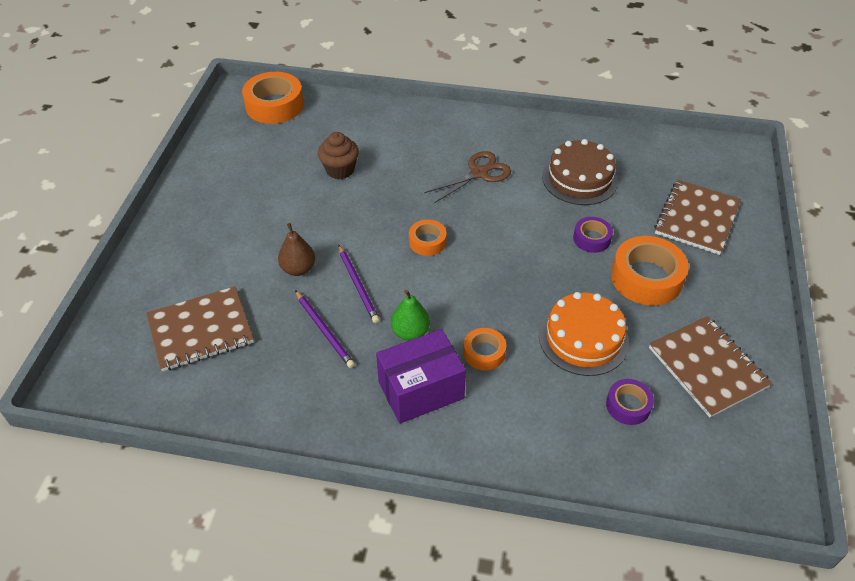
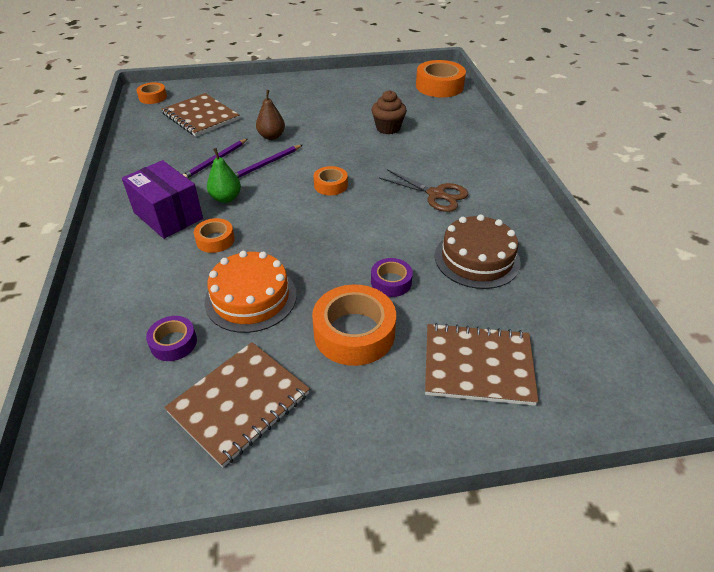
camera: 70 degrees right, 5 degrees down
(100, 379) = (153, 97): none -> orange tape

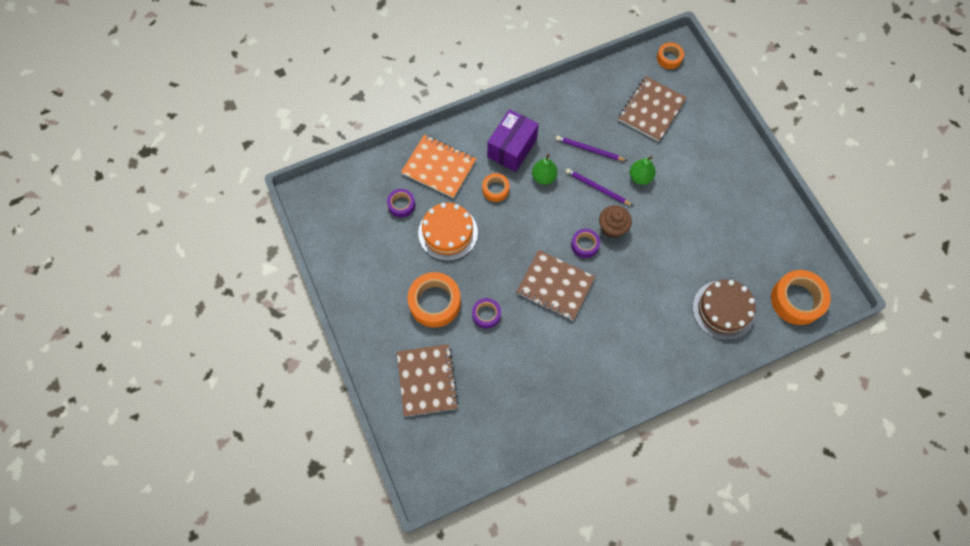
camera: 75 degrees right, 25 degrees up
(142, 288) = (439, 167): none -> orange notebook
(239, 403) = (369, 256): brown notebook -> brown notebook (555, 286)
(271, 136) = (640, 177): brown pear -> green pear
(330, 185) = (585, 245): orange tape -> purple tape
(388, 128) = (690, 268): brown cupcake -> brown cupcake (612, 228)
(436, 194) = (598, 327): brown scissors -> none
(477, 259) = (527, 369): brown cake -> brown cake (723, 310)

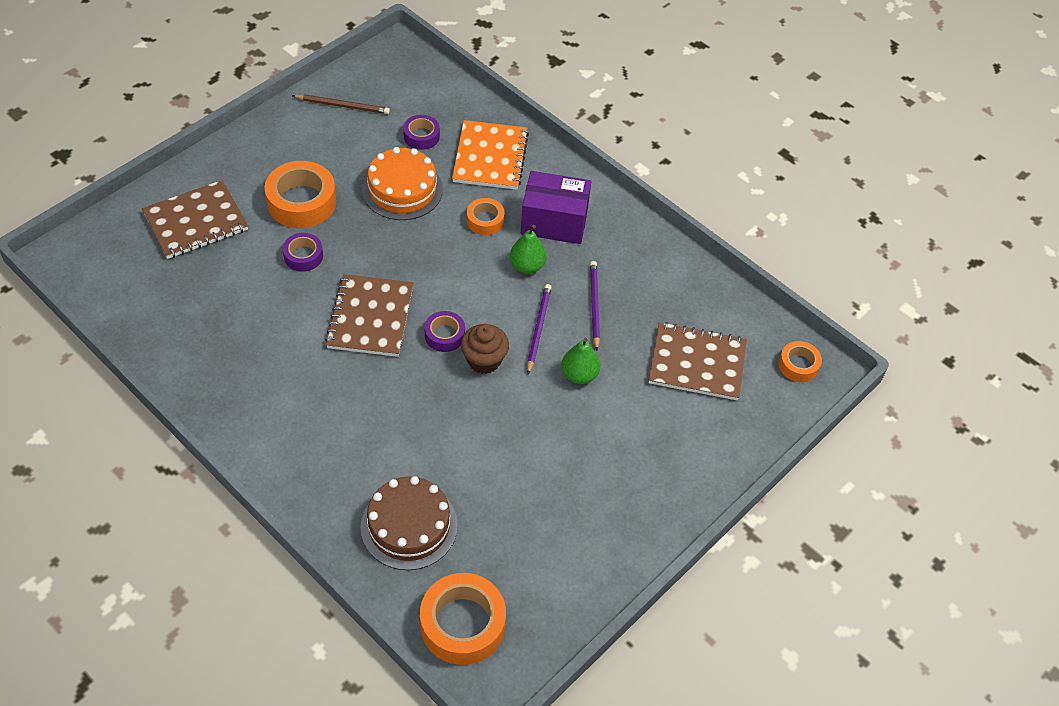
camera: 65 degrees right, 15 degrees down
(349, 248) = (343, 106): none -> brown pencil

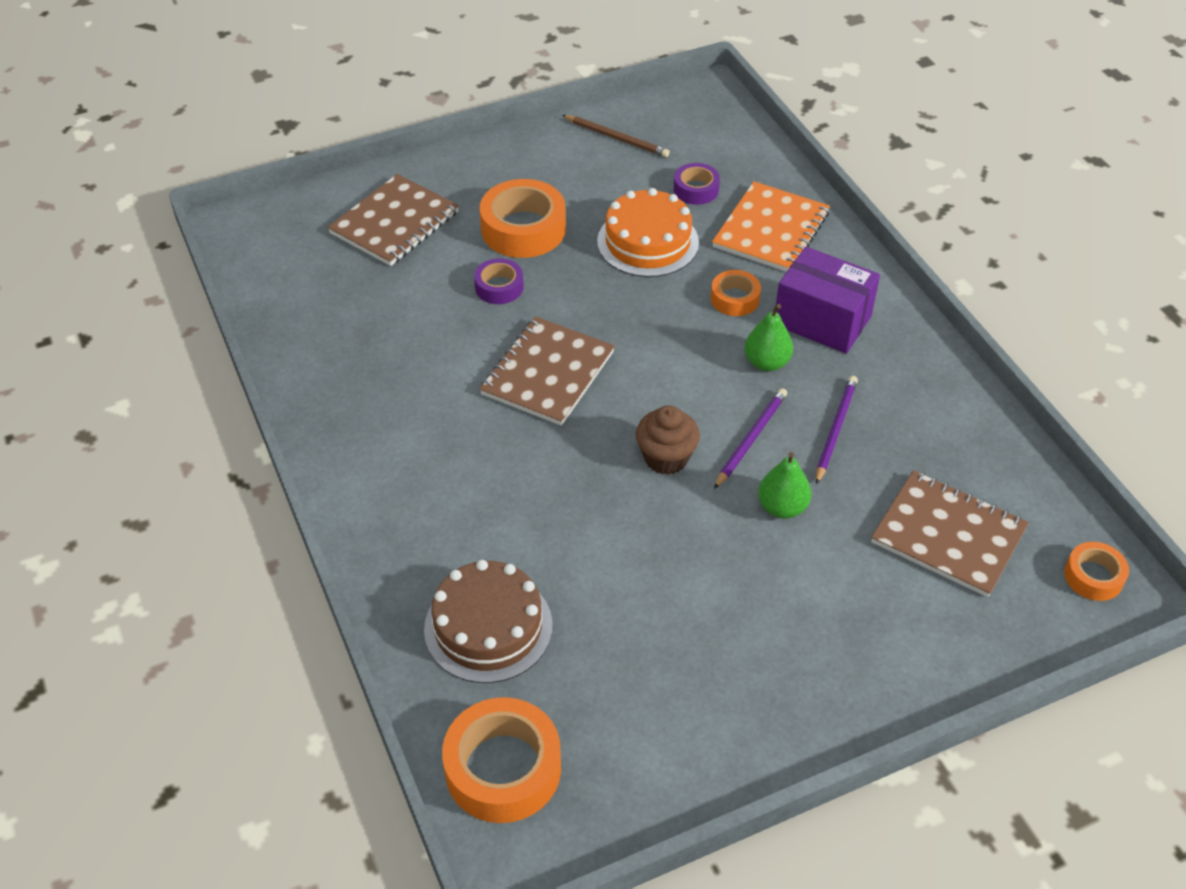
camera: 25 degrees right, 5 degrees down
(196, 222) = (395, 223): brown notebook -> brown notebook turned 45 degrees counterclockwise
(444, 335) = (629, 416): purple tape -> none

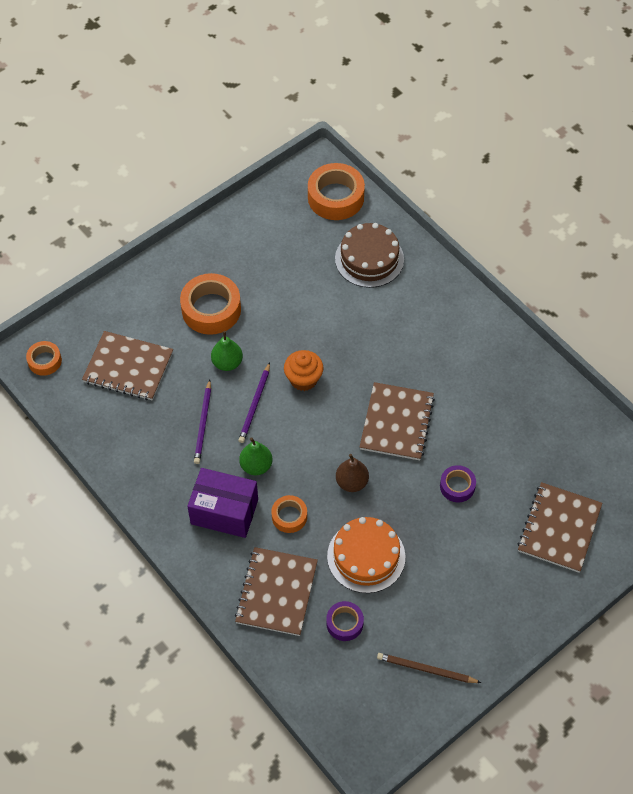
camera: 165 degrees right, 10 degrees up
(523, 229) = (462, 546): orange tape -> orange tape (211, 309)
(638, 318) = (352, 482): none -> brown pear
(666, 458) = (303, 379): brown cupcake -> orange cupcake
(771, 230) = (276, 592): orange notebook -> brown notebook

